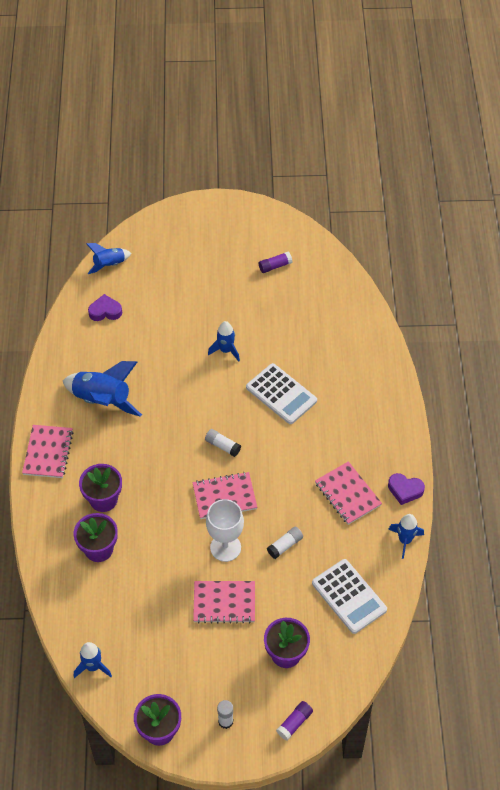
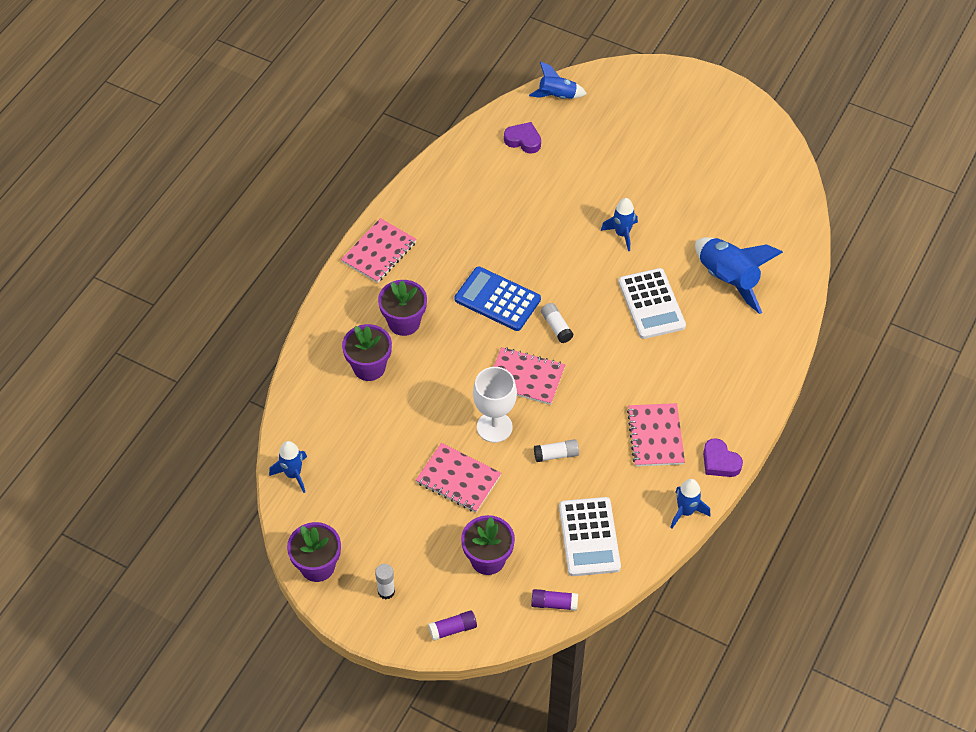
camera: 30 degrees right, 0 degrees up
(102, 400) = (464, 226): blue rocket -> blue rocket (728, 280)
(164, 446) = (497, 299): none -> blue calculator
(275, 266) = (731, 172): purple glue stick -> purple glue stick (554, 603)

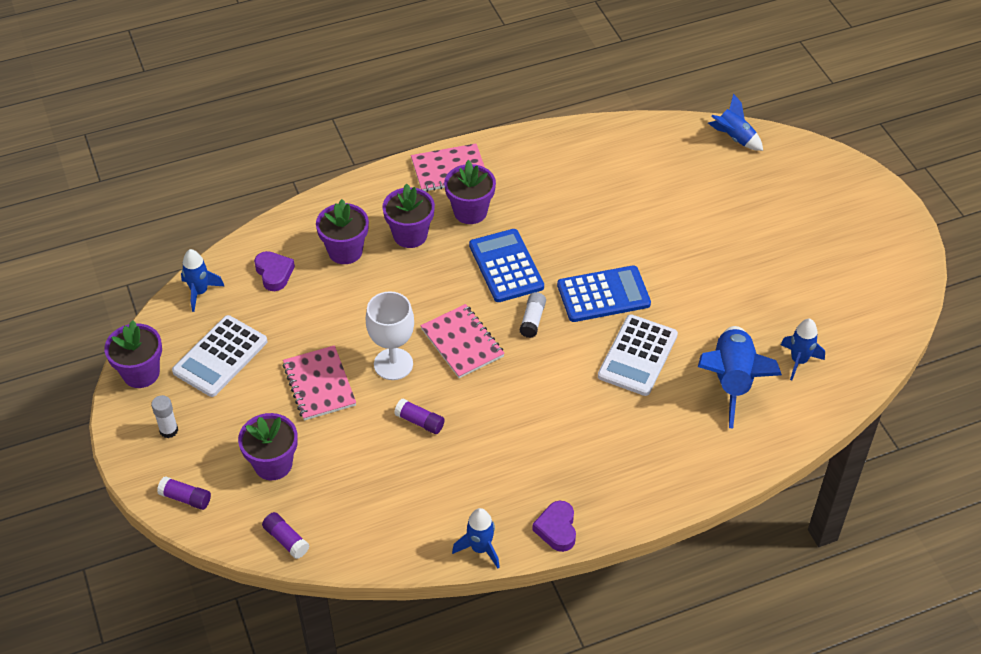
camera: 40 degrees right, 5 degrees down
(429, 275) = (470, 211): none -> purple flower pot
(523, 140) = (665, 156): purple heart -> purple heart (274, 273)
(556, 455) = (420, 421): white glue stick -> purple glue stick
(585, 275) = (603, 295): none -> blue calculator
(589, 537) = (374, 508): white calculator -> white calculator (220, 356)
(622, 234) = (673, 282): blue rocket -> blue rocket (798, 361)
(655, 436) = (522, 467): pink notebook -> none

